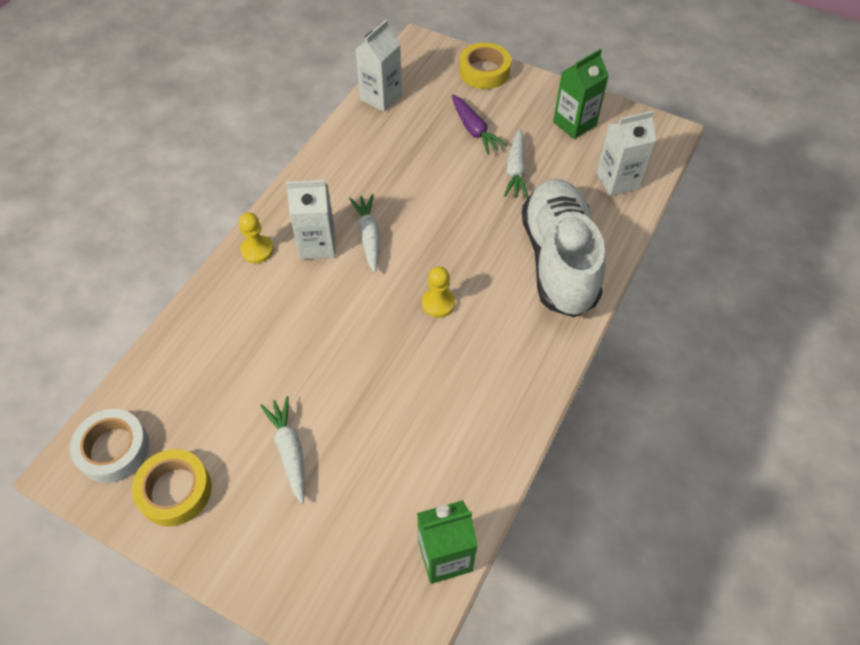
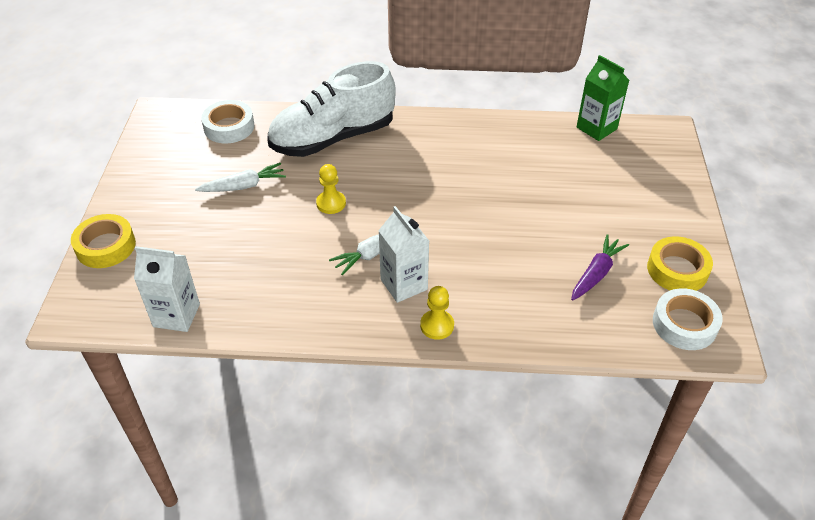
camera: 115 degrees left, 10 degrees down
(289, 451) = (596, 221): white carrot -> none
(438, 303) = (416, 188): yellow pawn -> yellow pawn (331, 203)
(474, 130) = (201, 227): purple carrot -> purple carrot (596, 273)
(574, 124) = (166, 166): green carton -> none
(617, 181) = (229, 127): white carton -> white tape

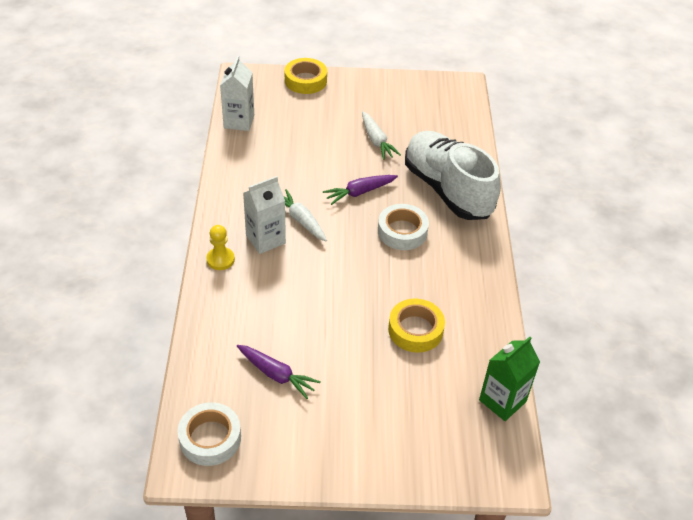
camera: 85 degrees right, 0 degrees up
(229, 127) = (451, 125): white tape -> white tape (402, 231)
(331, 203) = (359, 192): yellow pawn -> purple carrot
(677, 270) = (281, 444): yellow tape -> yellow tape (415, 330)

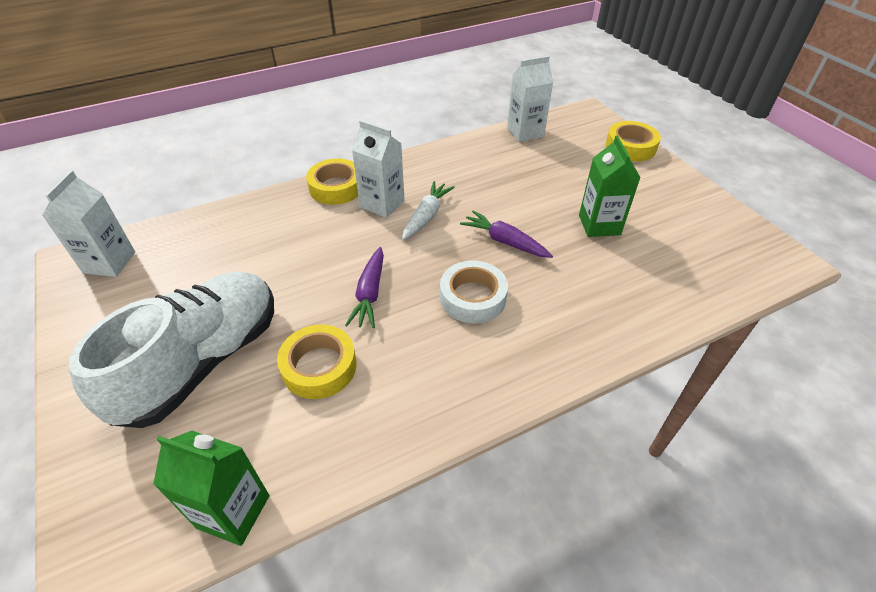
camera: 65 degrees right, 0 degrees up
(210, 438) = (109, 262): white tape -> white carton
(220, 259) = (336, 187): yellow pawn -> yellow tape
(276, 374) = (203, 276): purple carrot -> purple carrot (370, 293)
(376, 141) = (599, 225): white carrot -> green carton
(447, 189) = (581, 313): white shoe -> white shoe (202, 362)

